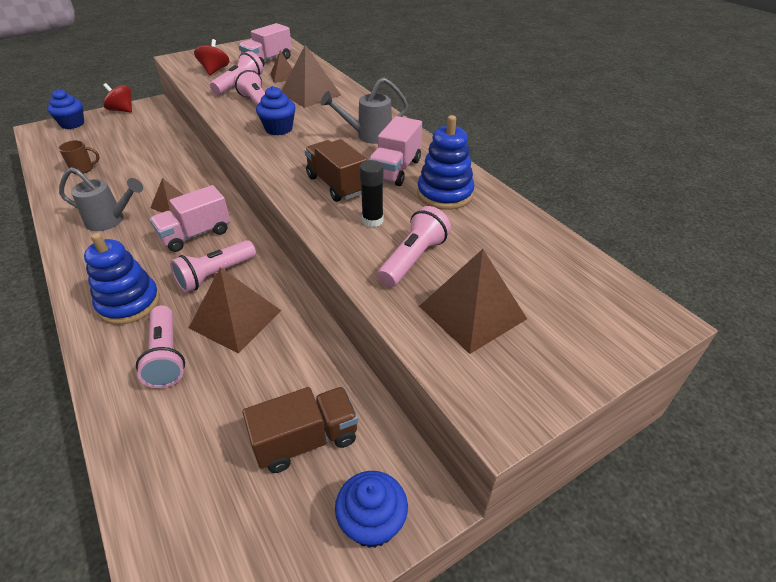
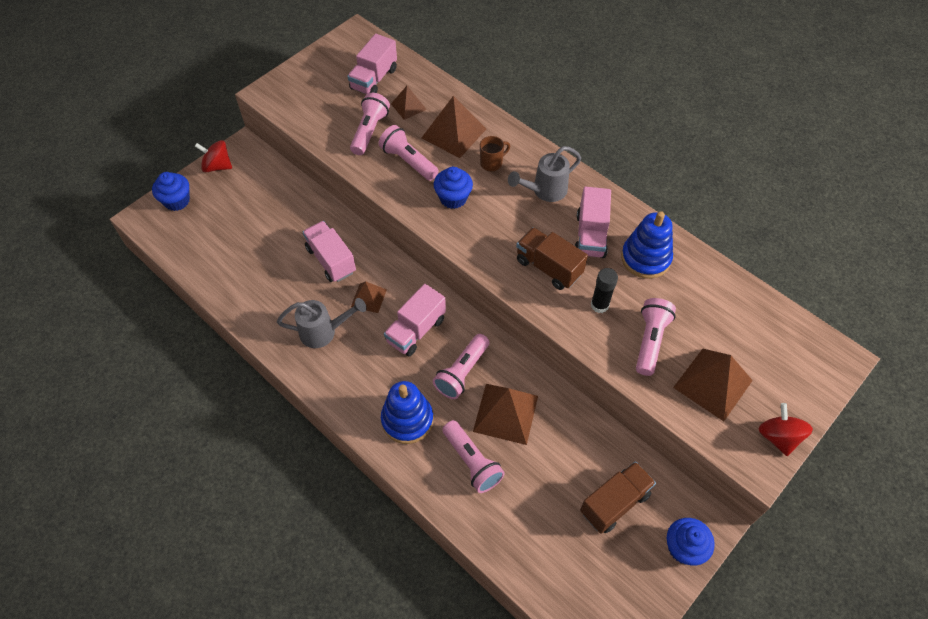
camera: 15 degrees left, 15 degrees up
(83, 169) = (243, 268): brown mug -> brown mug (492, 163)
(161, 175) = (331, 260): none -> pink truck
(215, 71) = (326, 110): red spinning top -> red spinning top (778, 437)

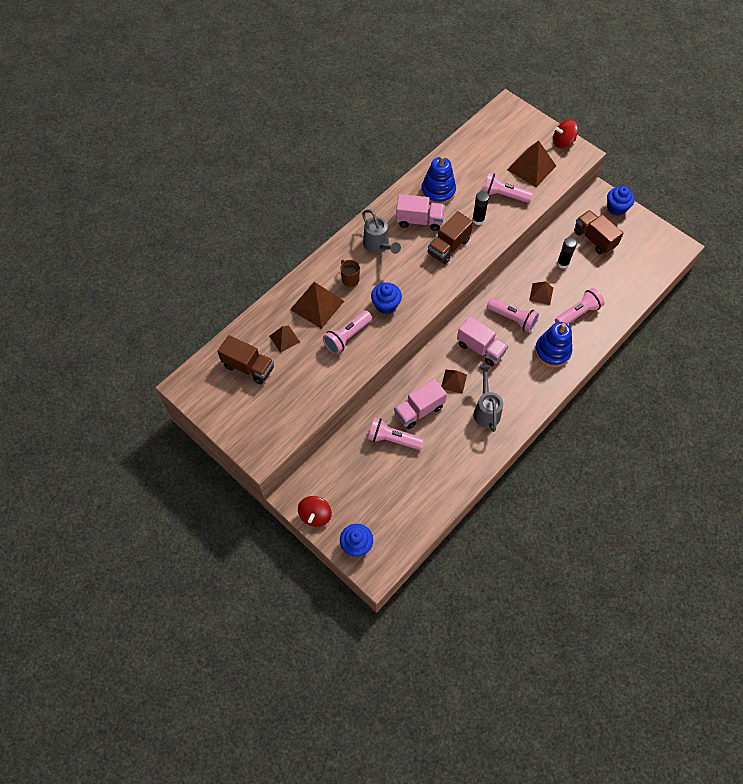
camera: 90 degrees left, 5 degrees up
(369, 131) = (313, 367): pink flashlight -> pink flashlight (393, 439)
(374, 79) = (248, 367): pink truck -> brown truck
(505, 413) = (541, 294): brown pyramid -> brown pyramid, size x0.57
(562, 449) = (562, 263): none -> black glue stick

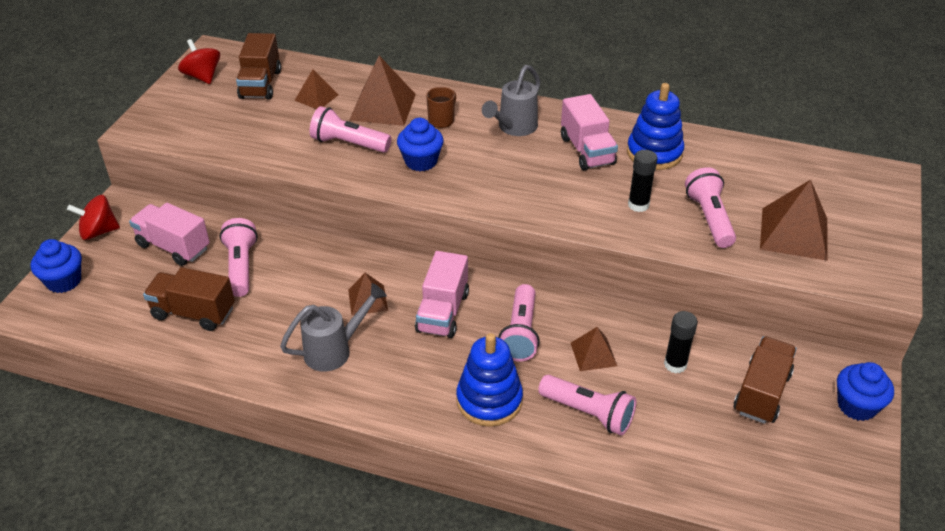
camera: 65 degrees right, 20 degrees down
(419, 410) = (299, 278): pink truck -> pink truck (173, 247)
(448, 247) = (564, 190): brown truck -> brown truck (193, 313)
(563, 142) = (885, 255): red spinning top -> red spinning top (202, 76)

